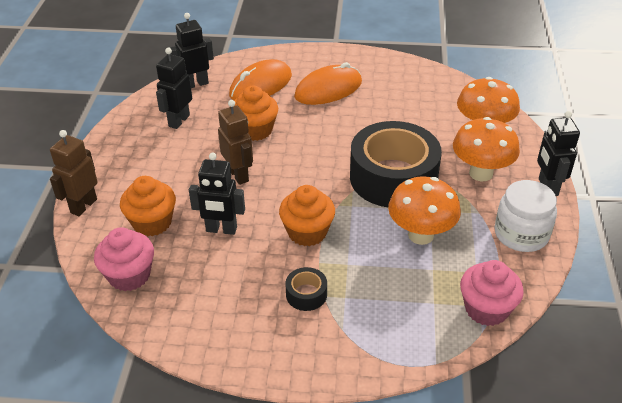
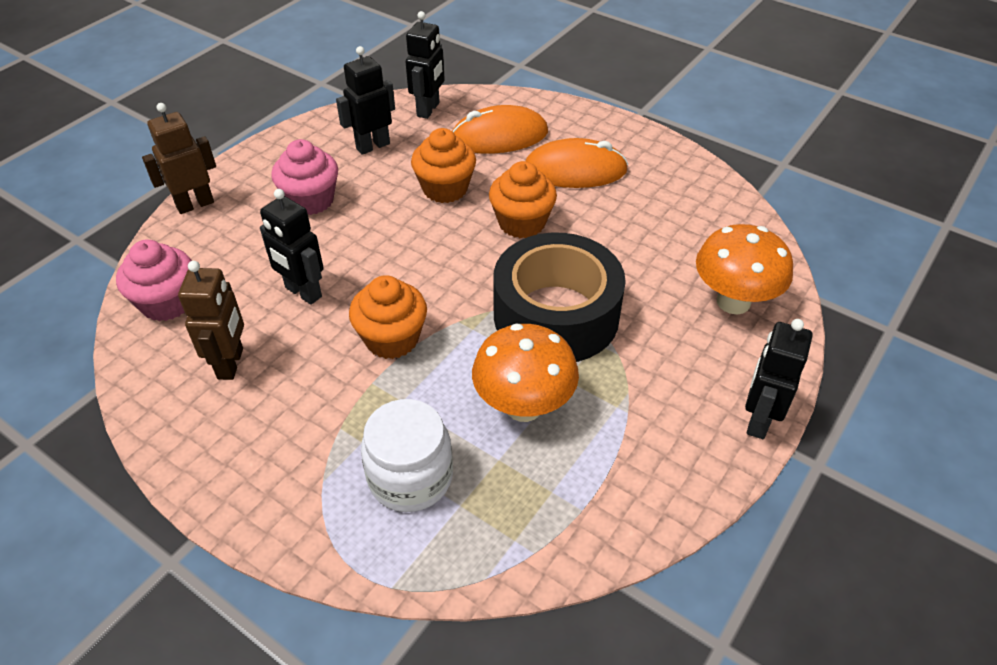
camera: 30 degrees right, 5 degrees up
(152, 223) = (242, 252): orange cupcake -> orange cupcake (522, 223)
(195, 84) = (428, 109): black robot -> black robot turned 105 degrees clockwise
(238, 175) = (379, 235): brown robot -> brown robot (231, 363)
(306, 294) = (322, 415): black tape -> none
(481, 173) = (678, 359): orange mushroom -> none
(486, 309) = (520, 549): pink cupcake -> pink cupcake (311, 200)
(521, 234) = (660, 469): white jar -> white jar (410, 477)

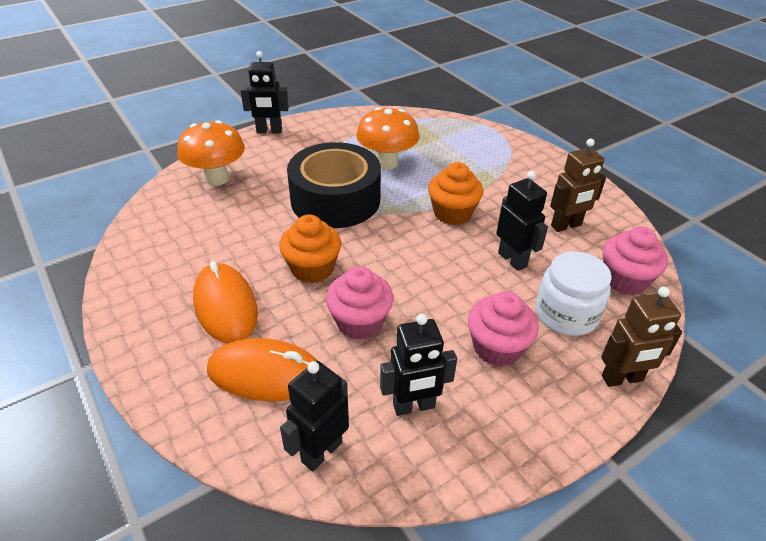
camera: 160 degrees left, 5 degrees down
(231, 363) = (566, 226): brown robot -> brown robot turned 135 degrees counterclockwise
(410, 477) = (462, 152): white jar -> white jar (566, 314)
(445, 189) = (360, 322): orange cupcake -> pink cupcake
(575, 170) = (225, 306): orange mouse -> orange mouse turned 45 degrees clockwise
(758, 420) = (269, 131): black robot -> black robot turned 45 degrees clockwise

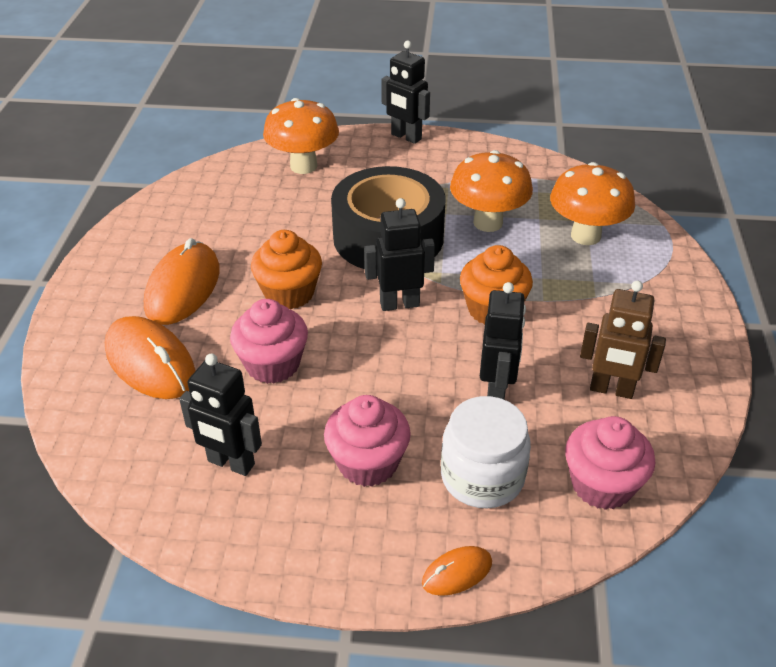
camera: 40 degrees right, 0 degrees up
(321, 451) = (120, 449): black robot -> black robot (399, 304)
(450, 147) = (585, 236): none -> orange mushroom
(622, 379) = (457, 573): brown robot -> orange mouse

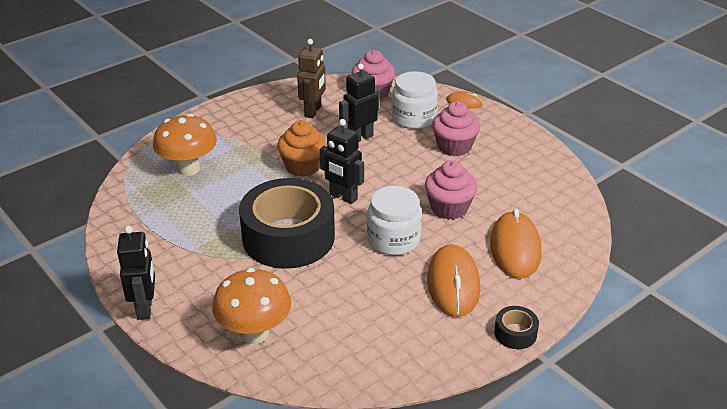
camera: 135 degrees left, 5 degrees down
(83, 281) = (515, 333): none -> black tape
(183, 288) = (453, 284): orange mouse -> orange mouse turned 60 degrees counterclockwise
(230, 463) = (516, 179): black robot -> none
(289, 293) = (393, 240): orange cupcake -> white jar
(488, 223) = (220, 208): orange mushroom -> none
(611, 390) = (313, 111): brown robot -> brown robot turned 45 degrees clockwise

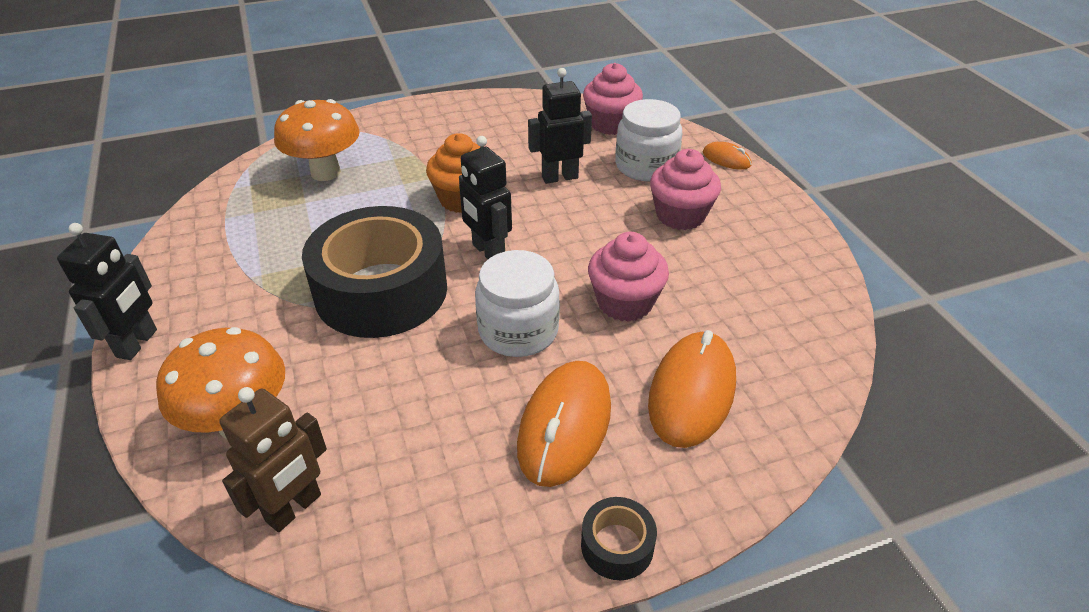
camera: 20 degrees right, 5 degrees up
(313, 111) = (521, 133): brown robot -> brown robot (294, 508)

